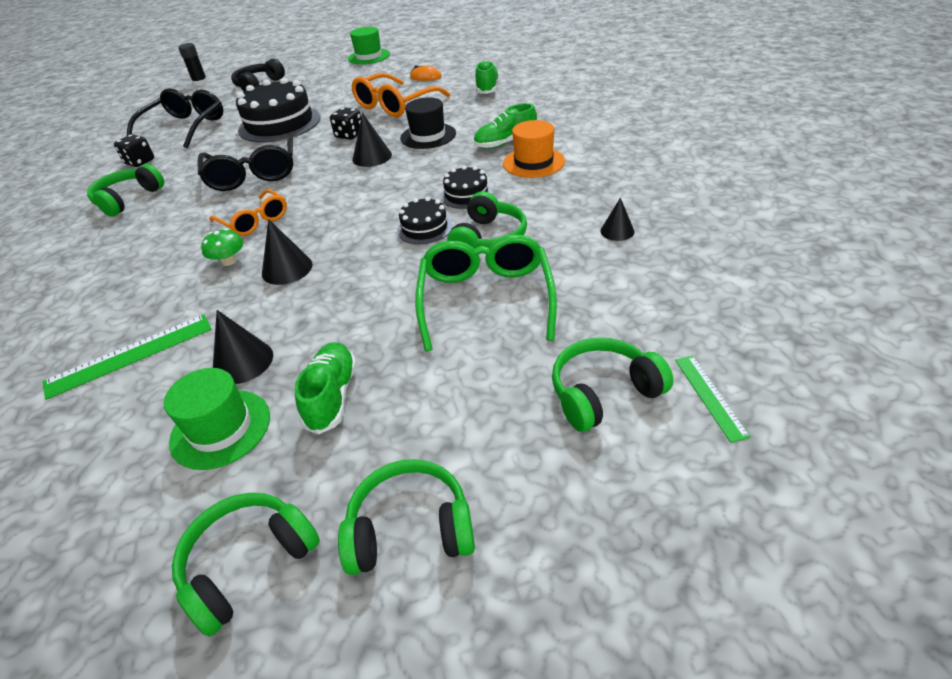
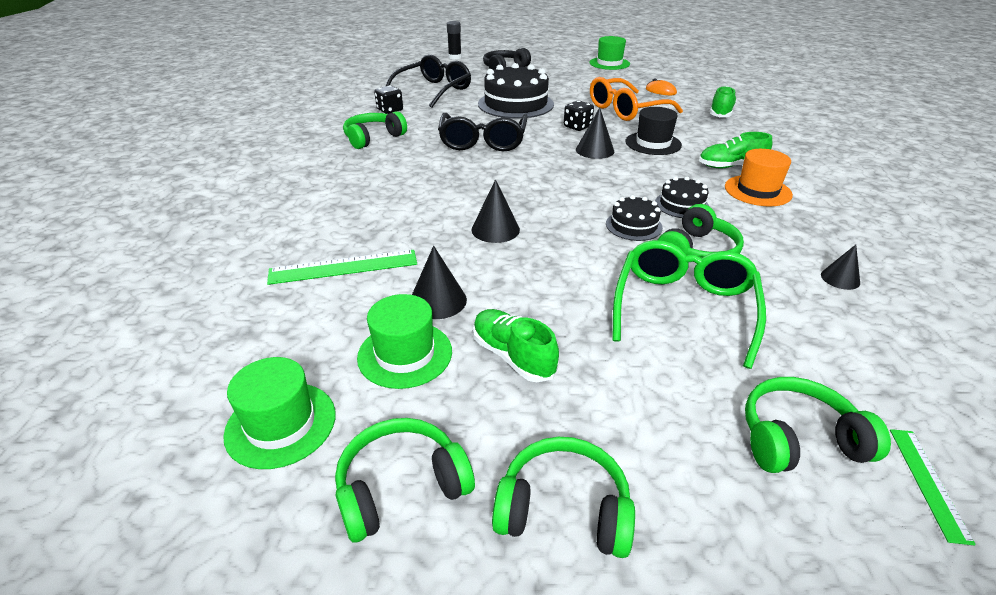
camera: 15 degrees right, 5 degrees down
(102, 545) = (281, 424): none -> green hat
(229, 261) = (445, 210): green mushroom -> none
(254, 221) = (475, 181): orange glasses -> none
(332, 396) = (513, 356): green shoe -> green shoe turned 60 degrees counterclockwise

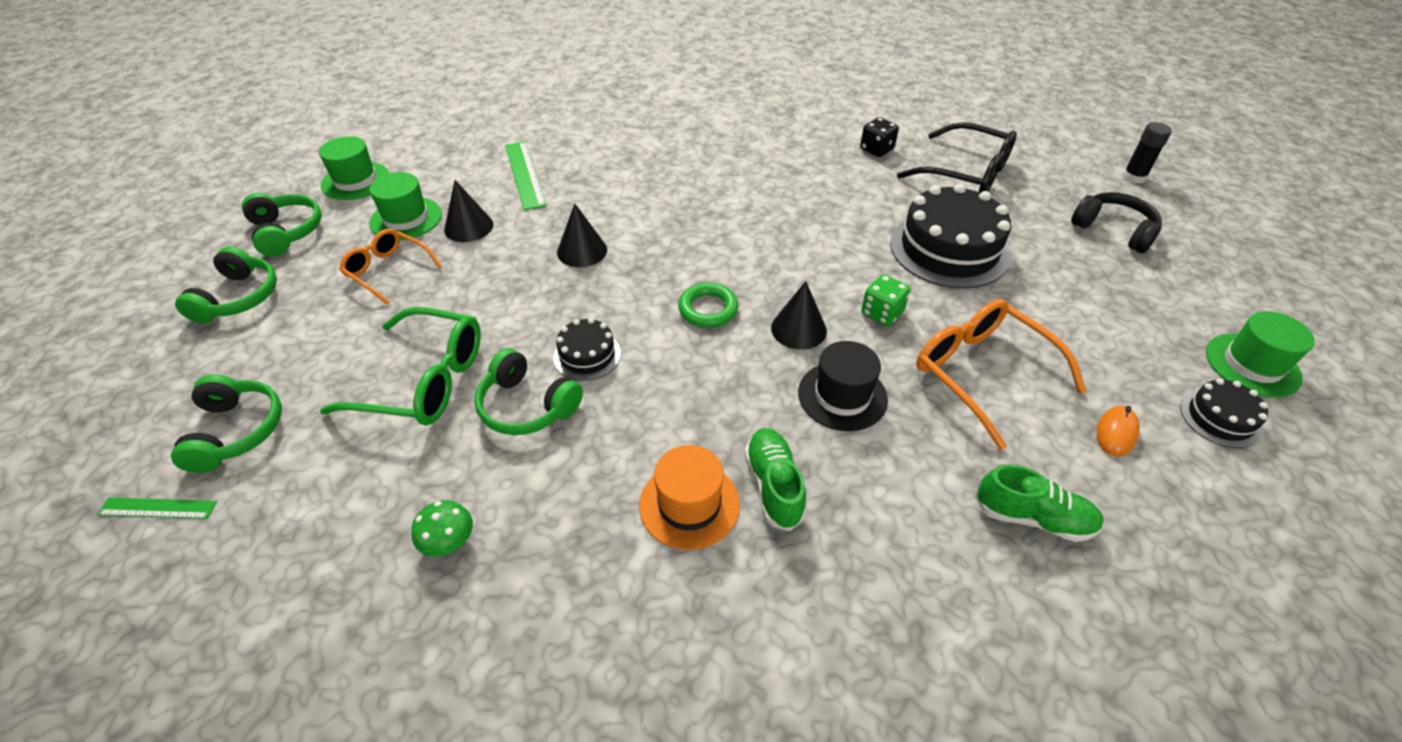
camera: 85 degrees right, 10 degrees up
(373, 138) = (787, 150): green headphones -> none
(483, 141) = (800, 228): black glasses -> none
(513, 356) = (388, 270): green shoe -> orange glasses
(576, 178) = (708, 309): none -> green ring
(577, 127) = (882, 313): black dice -> green dice
(681, 205) = (640, 406): black cake -> black cake (1219, 418)
(840, 278) = (449, 541): black cone -> green mushroom

